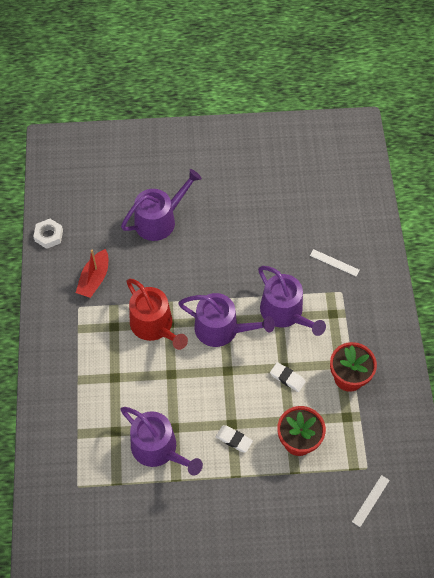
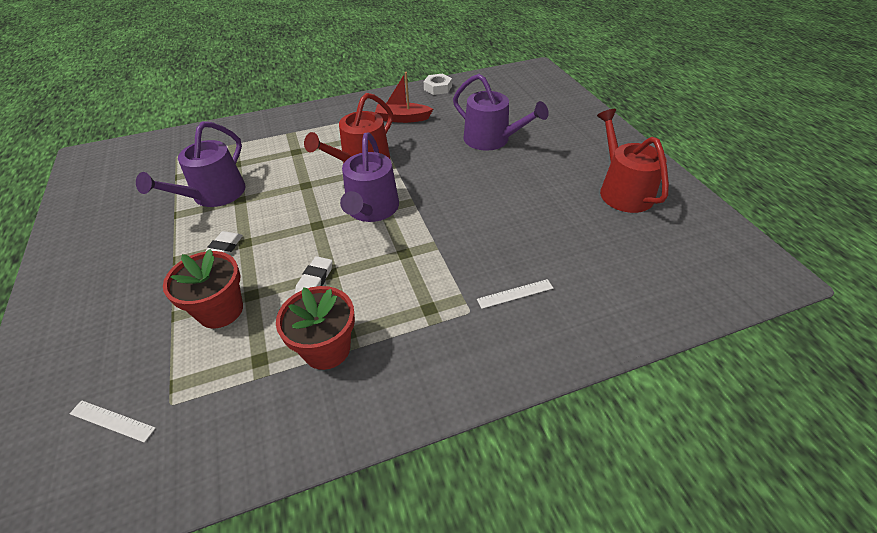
camera: 75 degrees right, 15 degrees down
(258, 161) = (622, 190): none -> red watering can
(285, 313) = (412, 258): purple watering can -> none
(334, 262) = (515, 293): white ruler -> white ruler turned 60 degrees clockwise

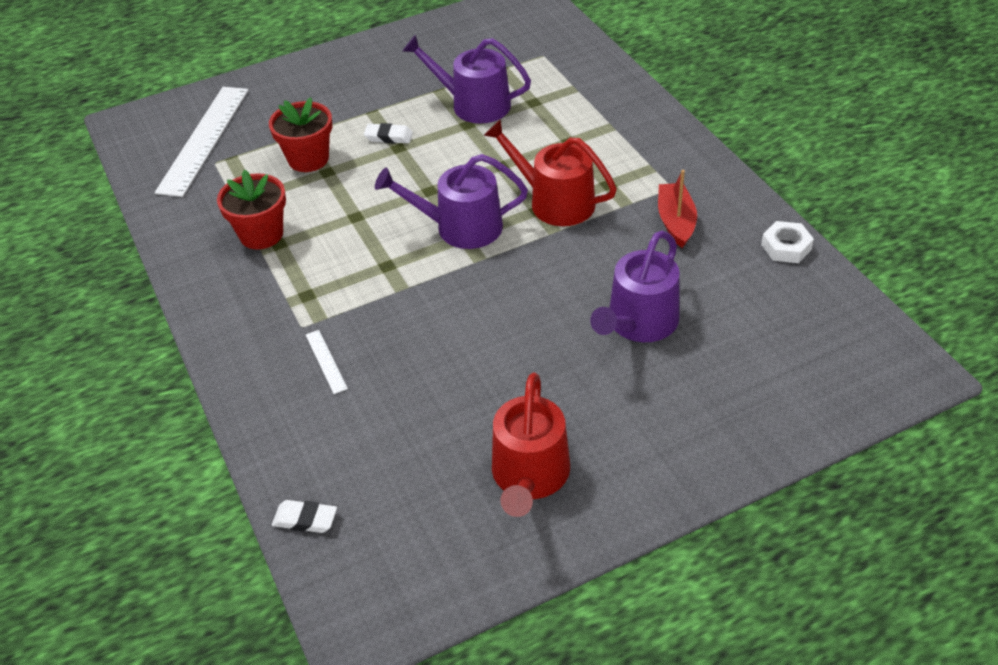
camera: 85 degrees right, 0 degrees up
(112, 421) = (204, 139): white ruler -> white ruler, size x2.43
(315, 280) = (346, 208): white eraser -> white eraser (305, 519)
(622, 190) = (529, 476): red watering can -> red watering can turned 120 degrees clockwise

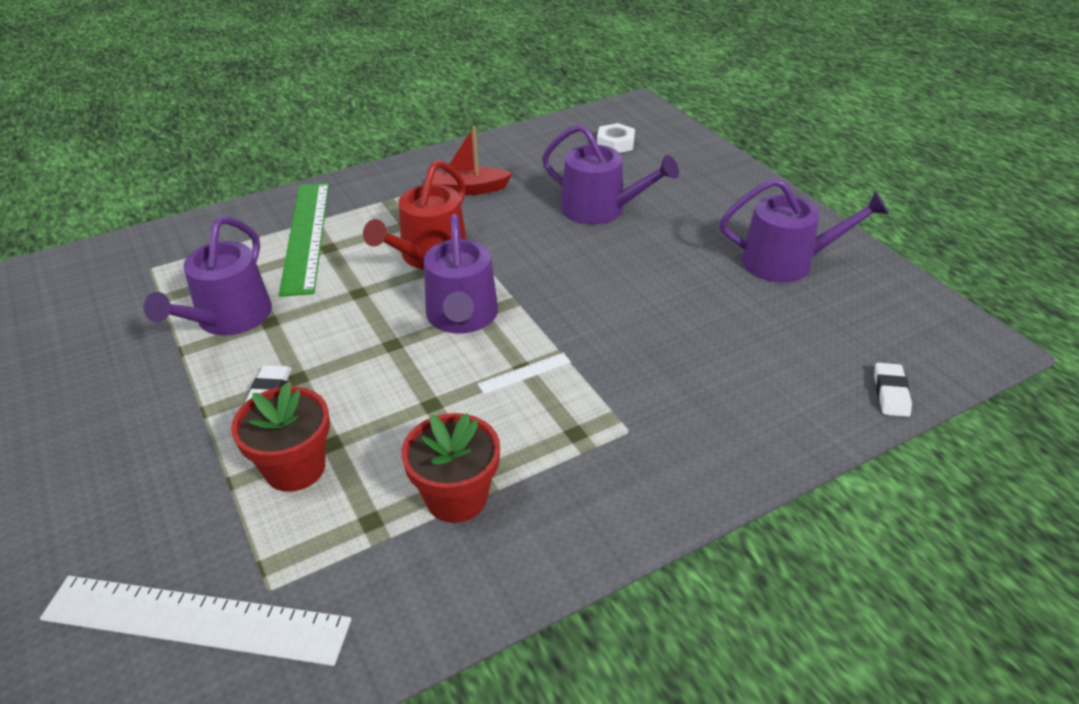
camera: 95 degrees left, 5 degrees down
(326, 361) = (680, 403): white ruler -> white ruler (524, 373)
(529, 476) = (786, 262): red watering can -> purple watering can
(588, 126) = (306, 236): none -> green ruler
(786, 247) = (506, 142): white nut -> white nut (615, 143)

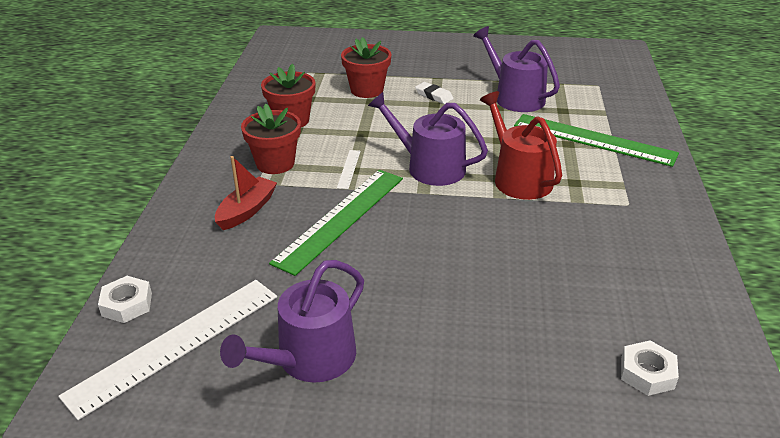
camera: 125 degrees right, 5 degrees down
(196, 619) = (314, 58): white ruler -> white ruler (176, 344)
(469, 189) = (610, 230): red boat -> red boat (246, 210)
(576, 442) = (275, 163): none -> red flower pot
(600, 209) = (509, 289): purple watering can -> none
(617, 332) = (340, 218): none -> green ruler
(890, 393) = (127, 304): white eraser -> white nut

